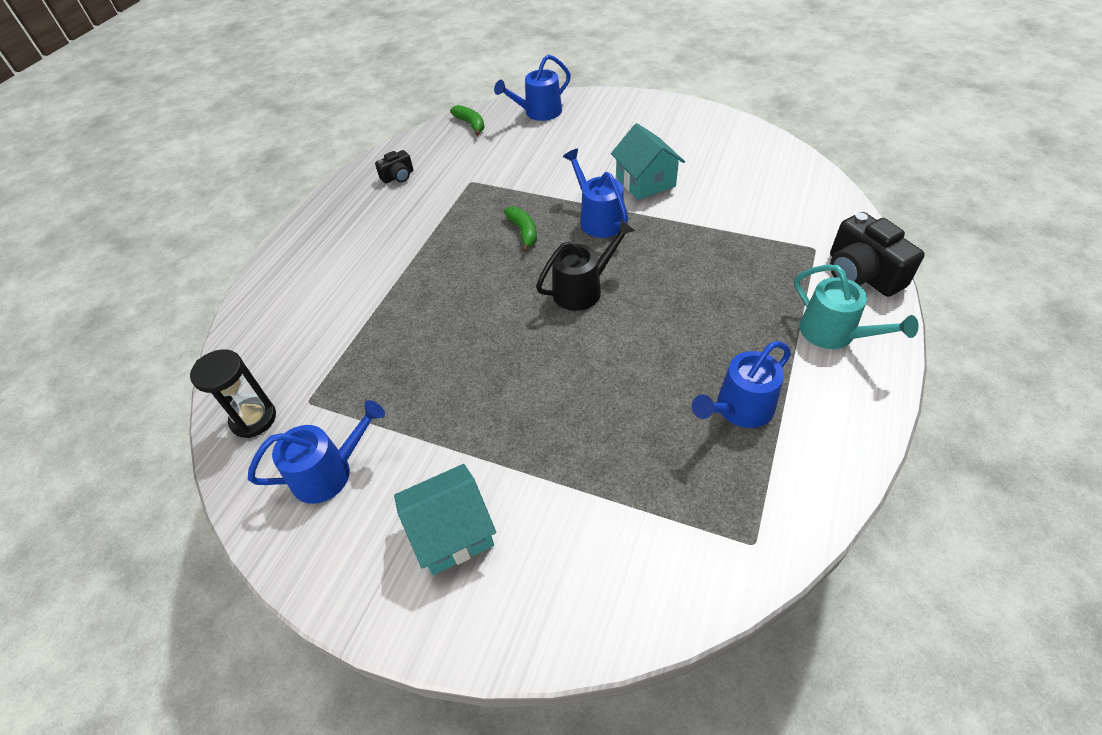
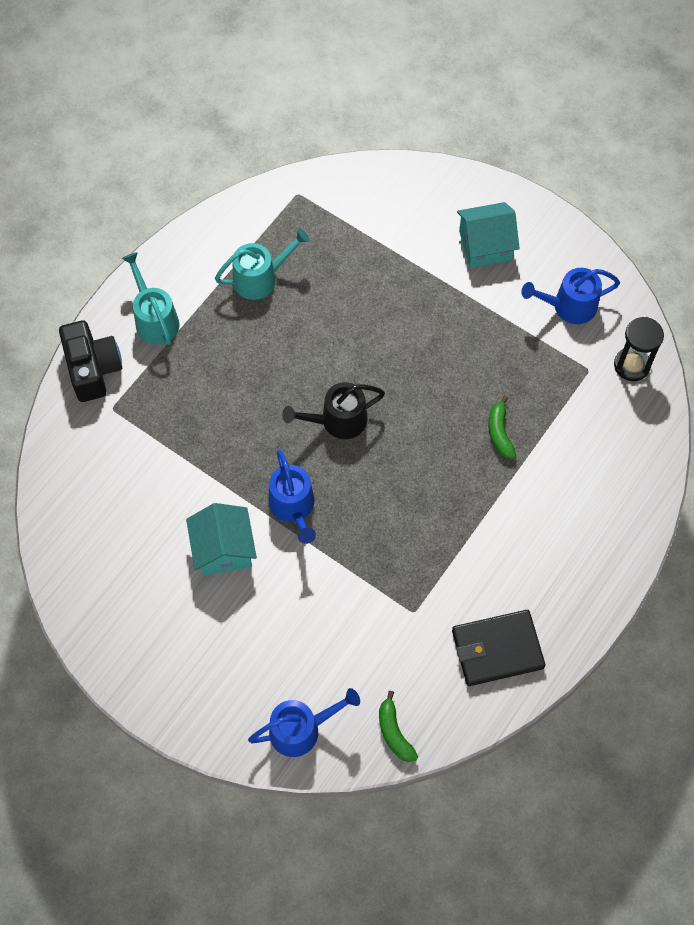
camera: 170 degrees left, 15 degrees up
(398, 176) = (497, 649): black camera -> black wallet
(523, 232) = (373, 511): green banana -> green banana (499, 432)
(740, 409) = (260, 278): blue watering can -> turquoise watering can

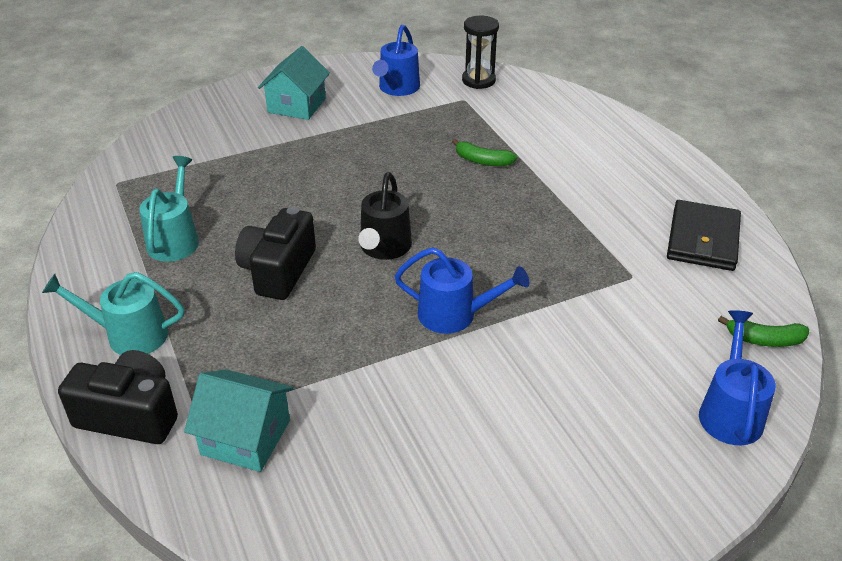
camera: 60 degrees left, 25 degrees down
(223, 549) = (464, 390): turquoise house -> turquoise house (245, 437)
(269, 366) = (278, 271): none -> black camera

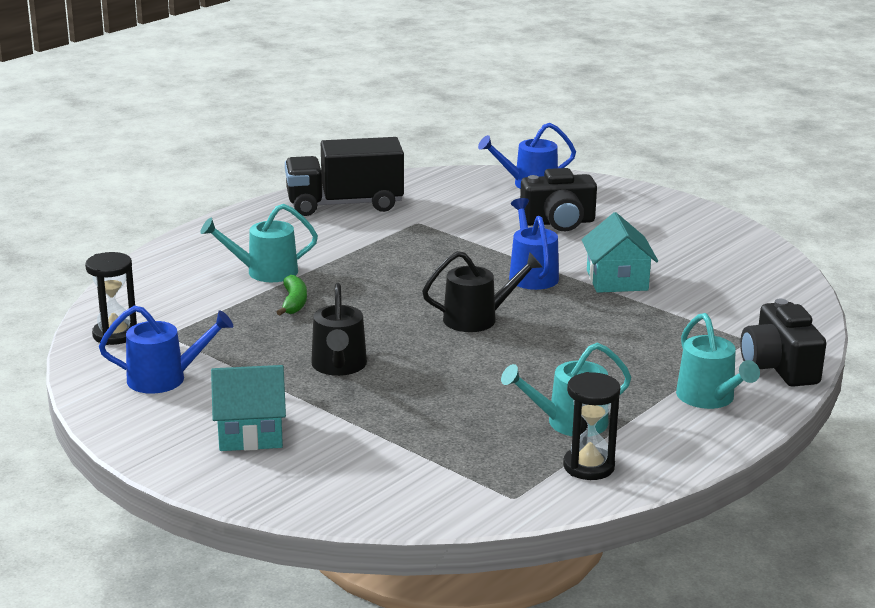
camera: 115 degrees left, 15 degrees down
(112, 227) = (588, 466): none -> black hourglass
(245, 437) = (739, 318): turquoise house -> turquoise house (617, 280)
(278, 271) = (557, 357): black camera -> black camera (558, 222)
(357, 157) = (339, 366): none -> black watering can
(553, 159) = (265, 272): none -> turquoise watering can
(702, 239) = (344, 204): black wallet -> black truck
(764, 340) = (448, 179): green banana -> none

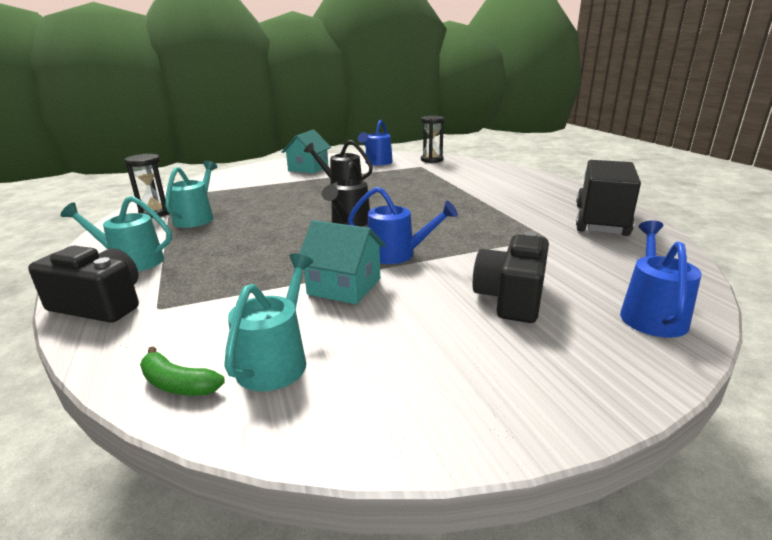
camera: 120 degrees right, 0 degrees up
(265, 272) = (481, 187): turquoise watering can -> turquoise watering can (276, 361)
(294, 303) = (430, 188): green banana -> green banana (177, 384)

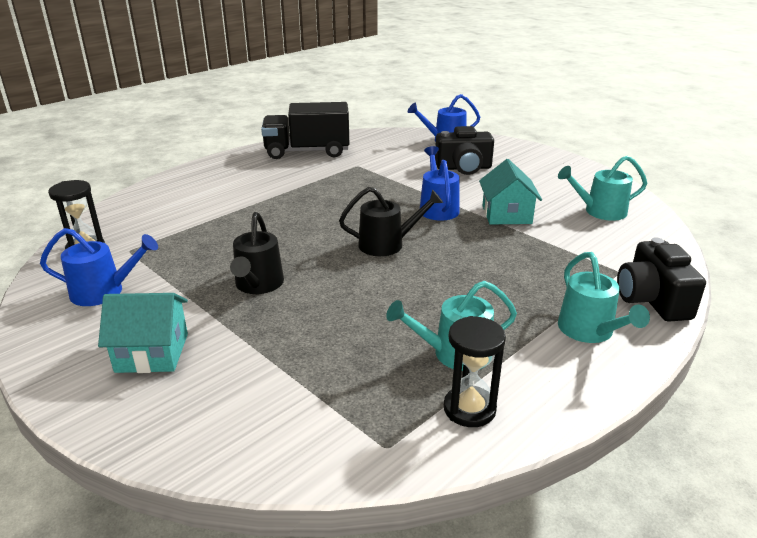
camera: 115 degrees left, 5 degrees up
(177, 384) = (652, 229): green banana -> none

